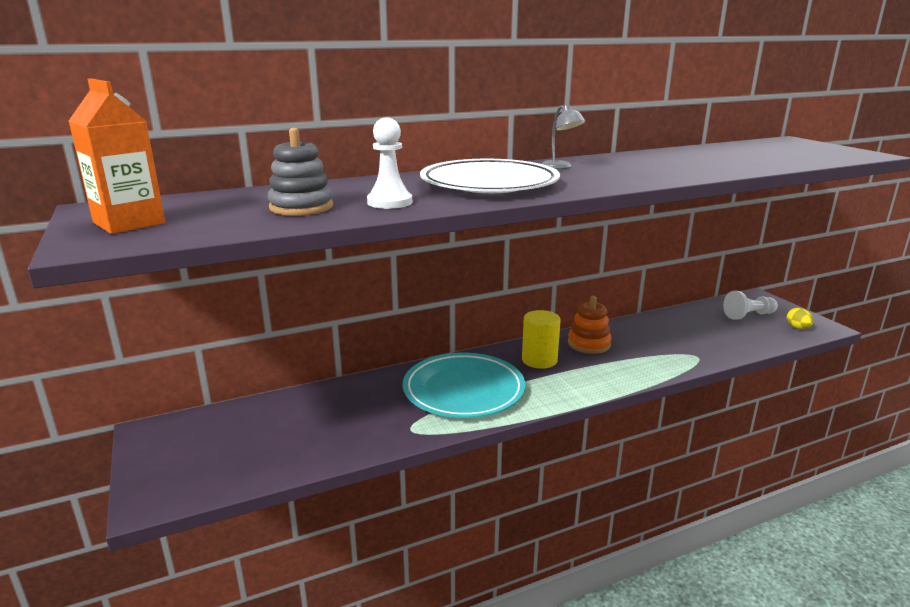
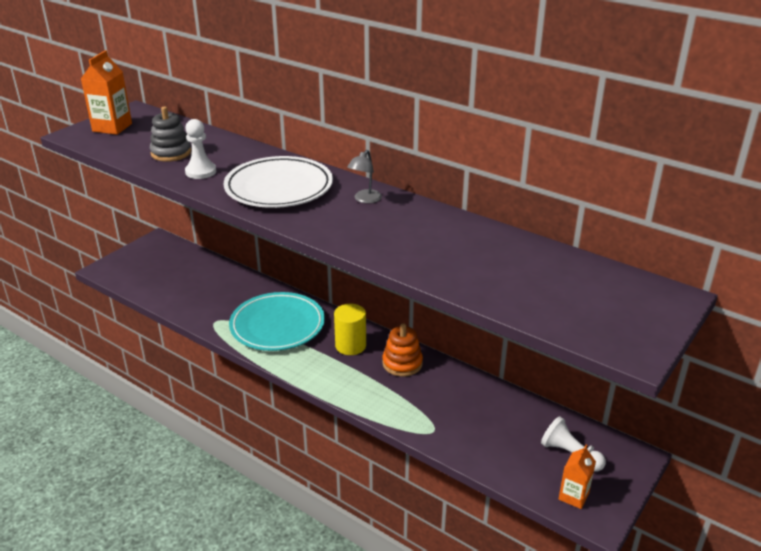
camera: 60 degrees right, 10 degrees up
(797, 327) = (573, 496): yellow egg -> orange carton

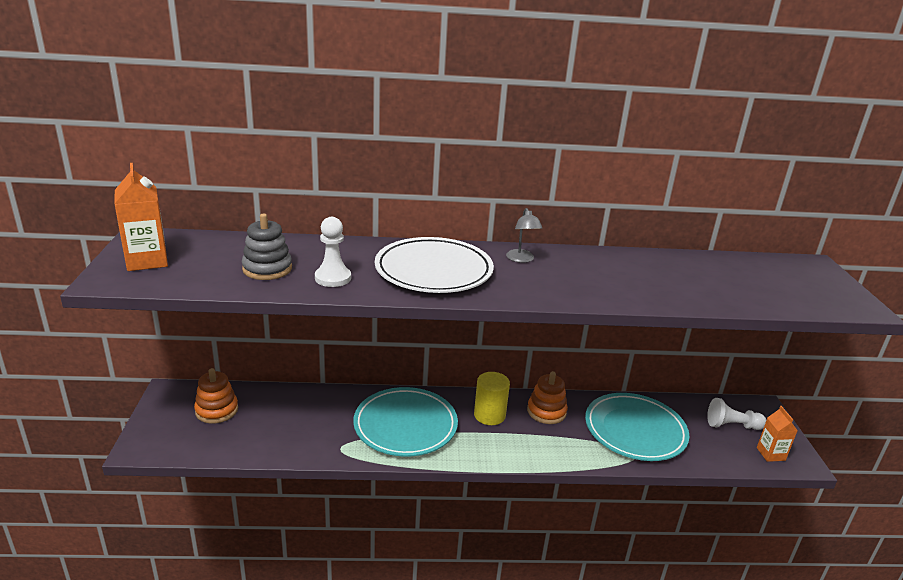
camera: 40 degrees left, 5 degrees down
(170, 263) = (217, 410): none -> orange stacking toy
(461, 413) = (635, 430): none -> turquoise plate

